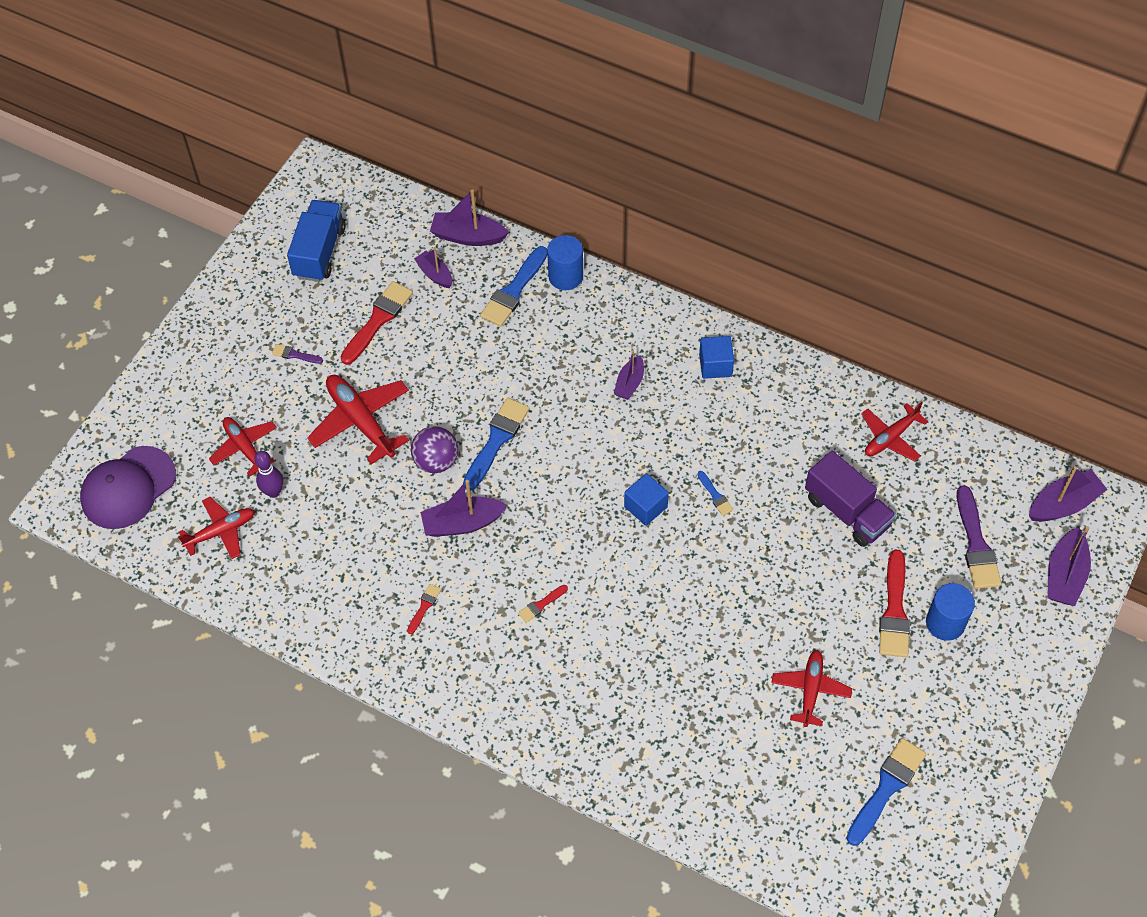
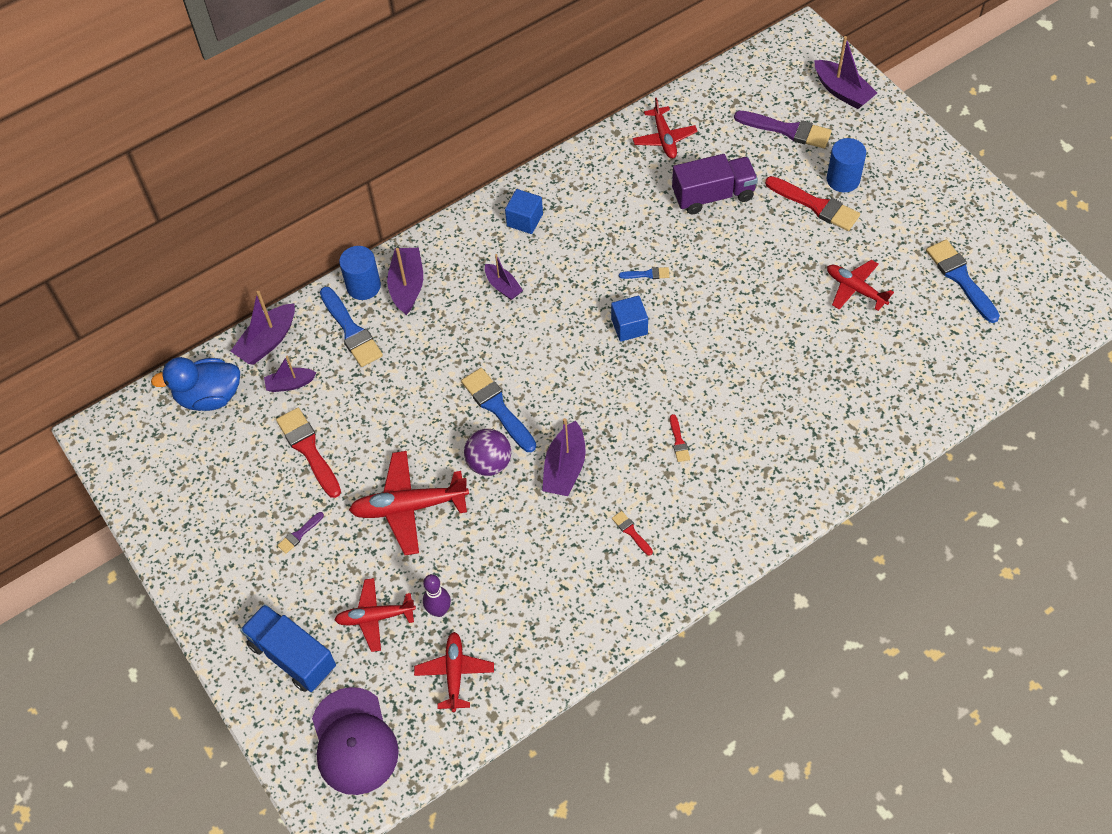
camera: 60 degrees left, 0 degrees up
(319, 252) = (197, 468): blue truck -> blue truck (292, 656)
(391, 224) = (209, 396): none -> blue duck
(1063, 504) = (783, 64): purple boat -> purple boat (407, 286)

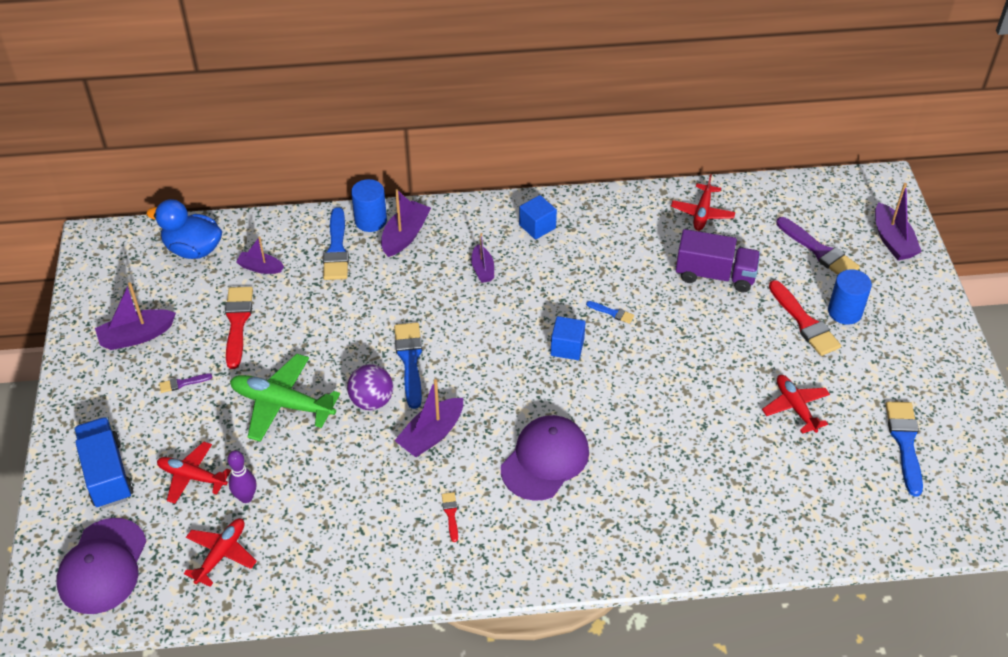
camera: 25 degrees right, 10 degrees down
(267, 341) = (267, 229): purple boat -> purple boat (136, 336)
(409, 507) = (282, 404): red plane -> green plane
(678, 441) = (545, 460): red brush -> purple cap

